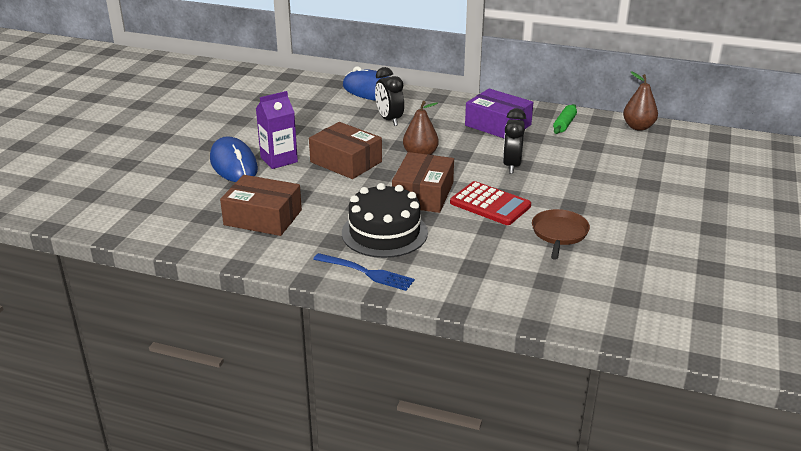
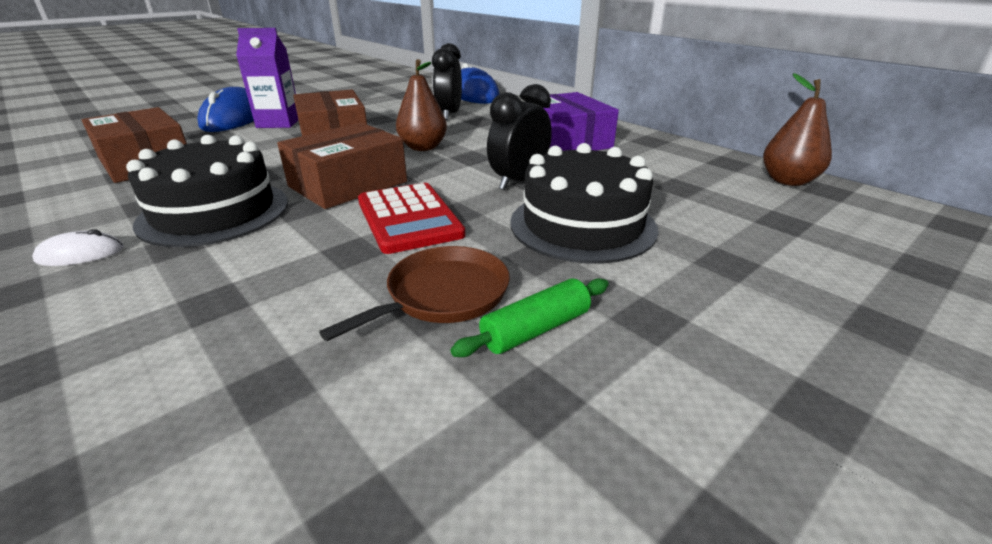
camera: 30 degrees right, 0 degrees up
(366, 273) = (80, 254): blue fork -> white mouse
(564, 124) = (663, 156): green rolling pin -> green rolling pin (535, 329)
(573, 183) = (582, 225): none -> black cake

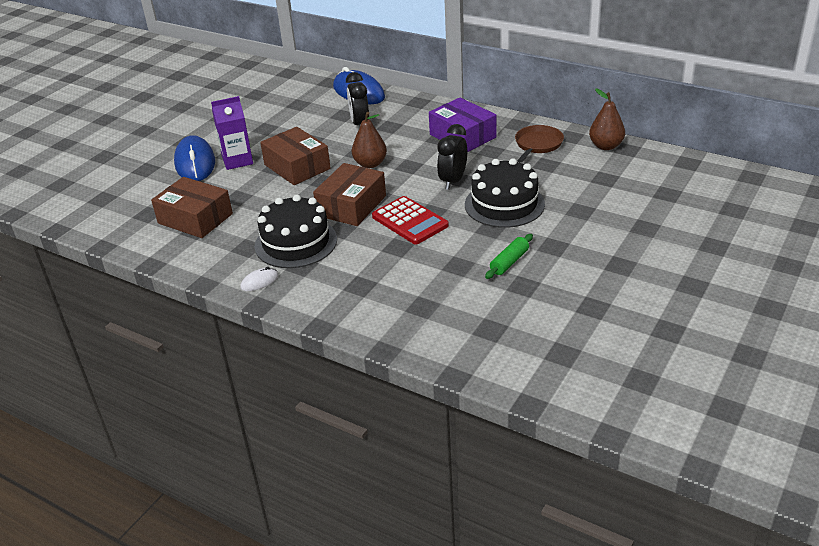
camera: 15 degrees left, 5 degrees up
(443, 295) = (460, 257): brown pan -> brown pan (538, 144)

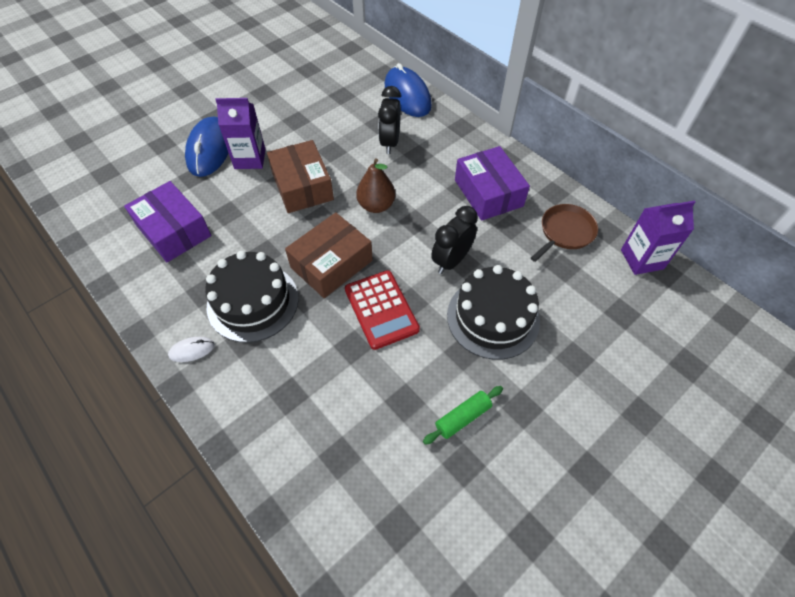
camera: 15 degrees right, 20 degrees up
(195, 218) = (174, 231): brown box -> purple box
(606, 146) = (642, 259): brown pear -> purple carton

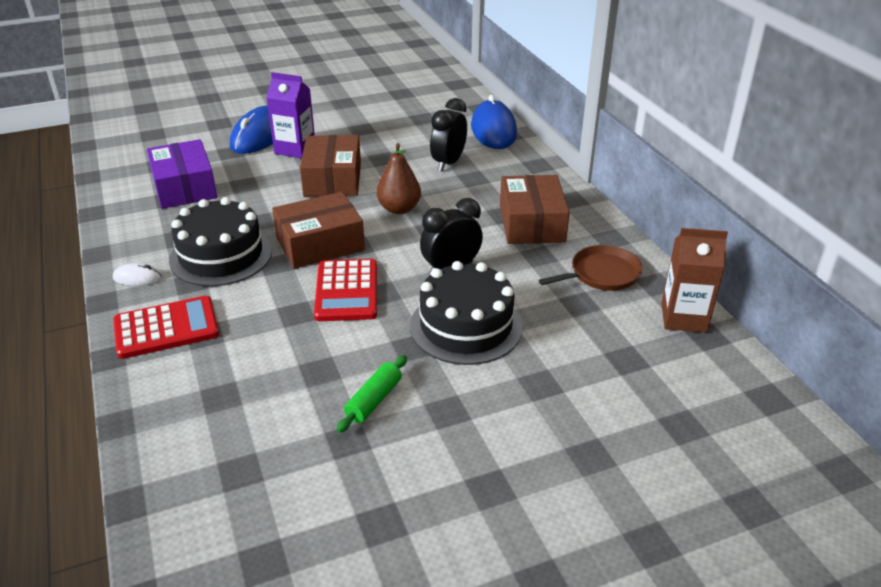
camera: 20 degrees right, 20 degrees down
(251, 399) = (166, 328): none -> red calculator
(463, 417) = (374, 400): green rolling pin -> green rolling pin turned 45 degrees counterclockwise
(488, 193) = (531, 223): purple box -> brown box
(642, 259) = (683, 318): purple carton -> brown carton

